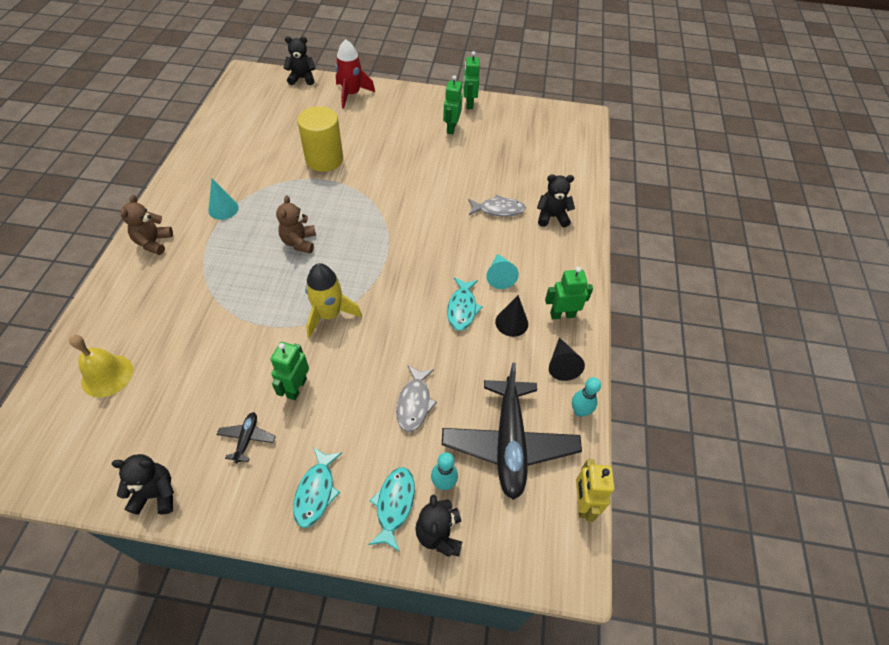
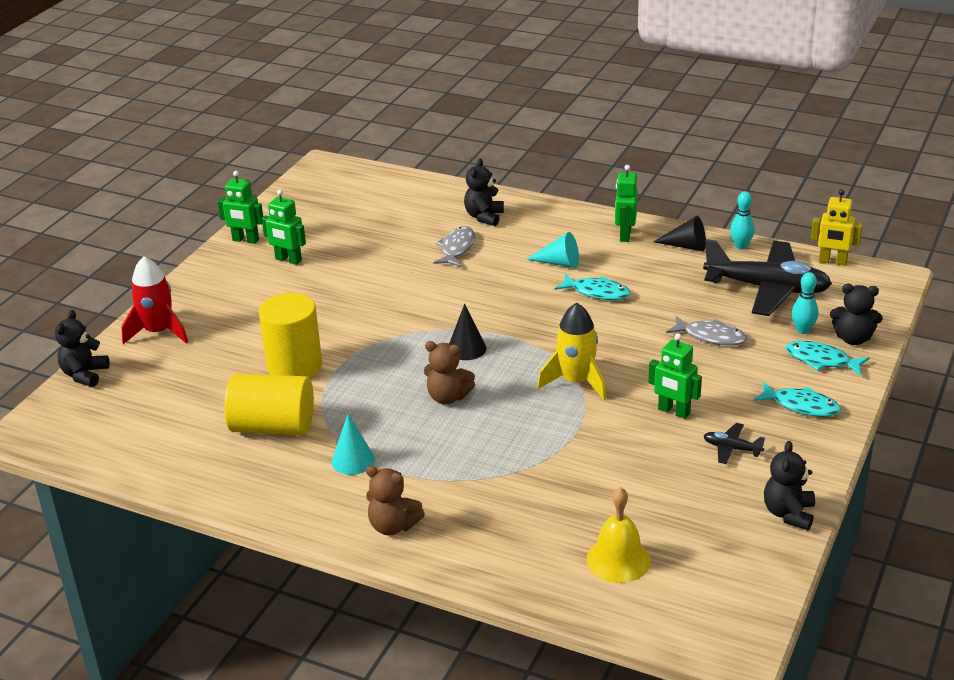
camera: 70 degrees left, 20 degrees down
(257, 165) = (273, 427): none -> yellow cylinder
(511, 322) = (626, 265): black cone -> black cone (466, 348)

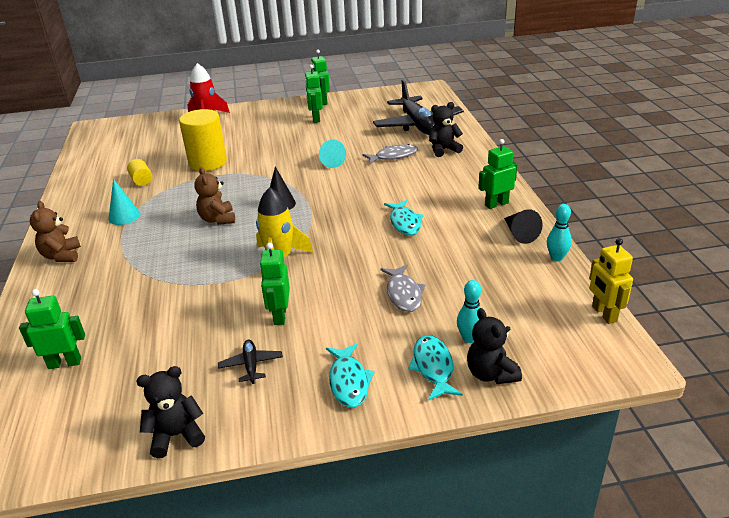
camera: 55 degrees right, 0 degrees up
(84, 375) = (152, 119): black teddy bear -> none
(273, 427) = (141, 180): yellow cylinder -> yellow cylinder, size x0.49
(559, 263) = (424, 195): turquoise cone -> turquoise cone (330, 161)
(618, 560) = (65, 363): yellow bell -> green robot
(767, 289) = (510, 295): black plane -> black plane (418, 125)

